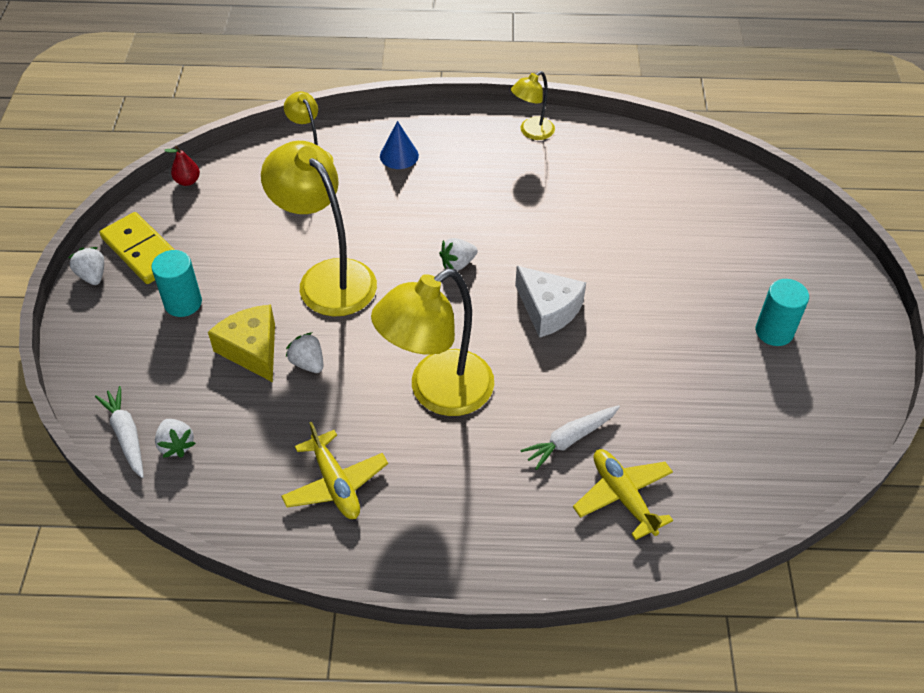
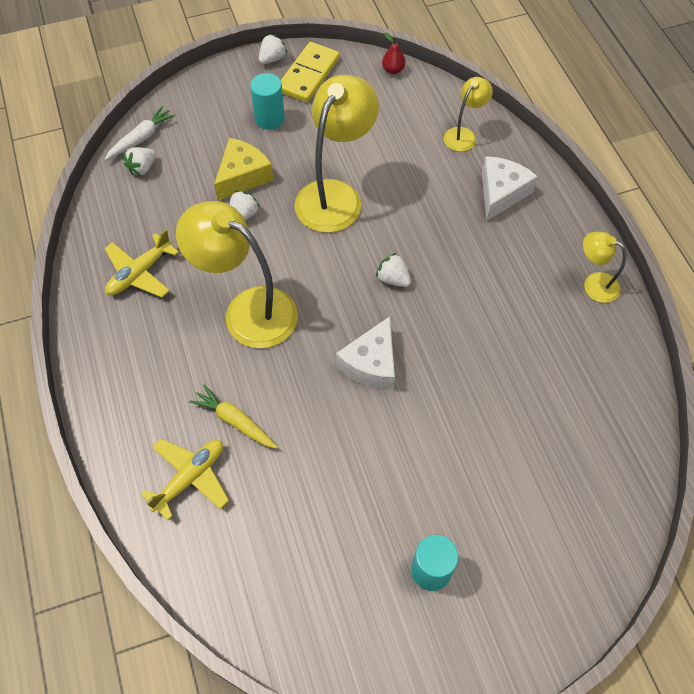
camera: 70 degrees right, 10 degrees up
(399, 155) = (501, 193): blue cone -> white cheese
(570, 439) = (235, 421): white carrot -> yellow carrot

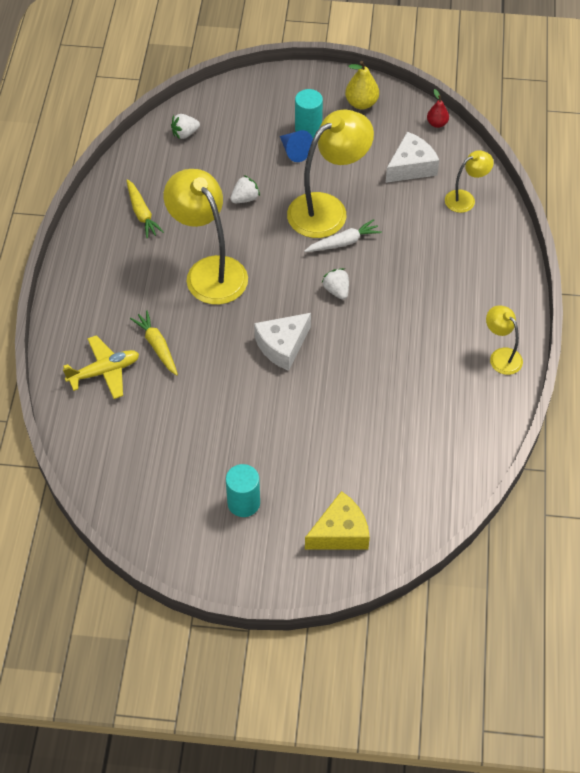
camera: 25 degrees right, 5 degrees down
(140, 273) = (142, 213): yellow plane -> yellow carrot
(141, 138) = (196, 109): white carrot -> white carrot (343, 242)
(243, 176) = (261, 168): yellow cheese -> yellow cheese (340, 532)
(268, 146) = (294, 151): none -> blue cone
(272, 59) = (338, 79): white strawberry -> none
(308, 75) = (361, 103): yellow domino -> yellow pear
(501, 193) = (468, 257): white cheese -> white cheese (411, 167)

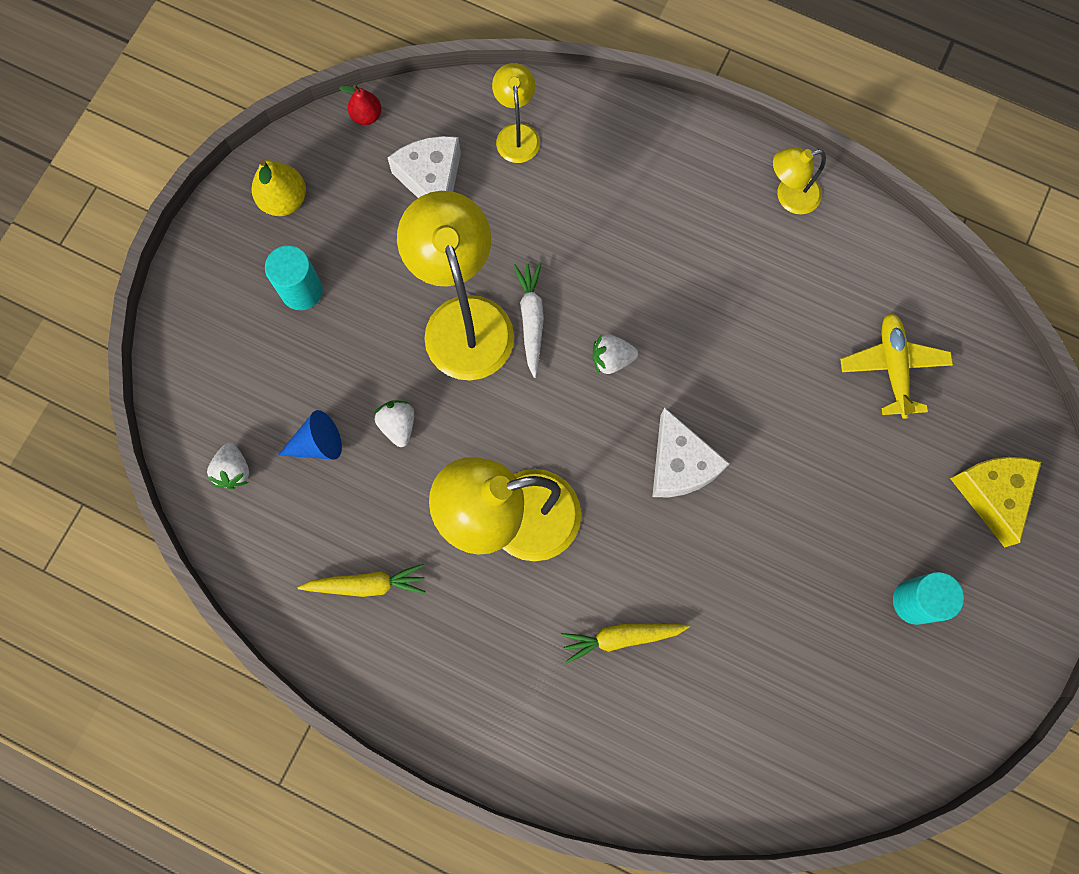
camera: 70 degrees left, 20 degrees up
(104, 371) = (640, 727): yellow plane -> yellow plane (893, 367)
(294, 151) = (337, 325): blue cone -> blue cone (317, 443)

